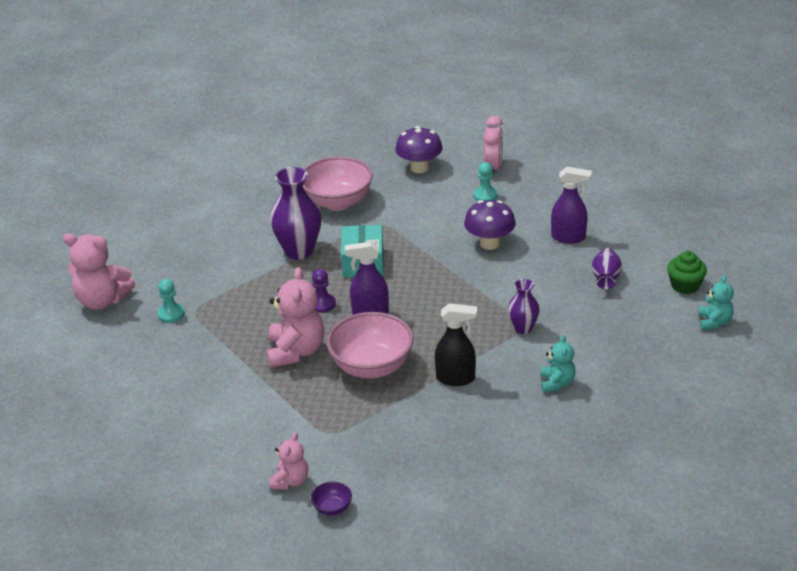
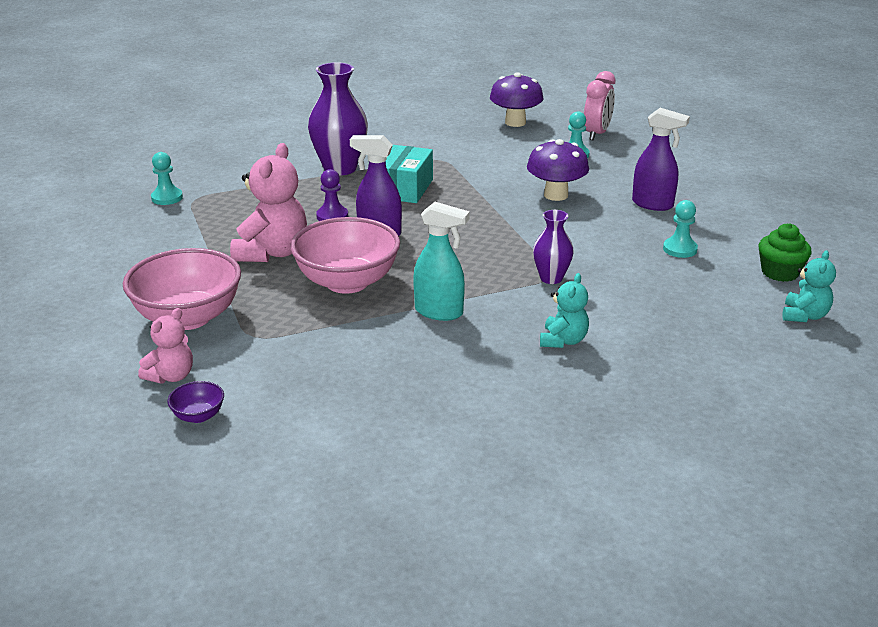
camera: 15 degrees right, 5 degrees down
(102, 300) = (108, 175): pink teddy bear -> none
(337, 202) = (409, 136): pink bowl -> pink bowl (188, 317)
(456, 378) = (439, 312): black spray bottle -> turquoise spray bottle
(606, 279) = (680, 249): purple vase -> turquoise pawn

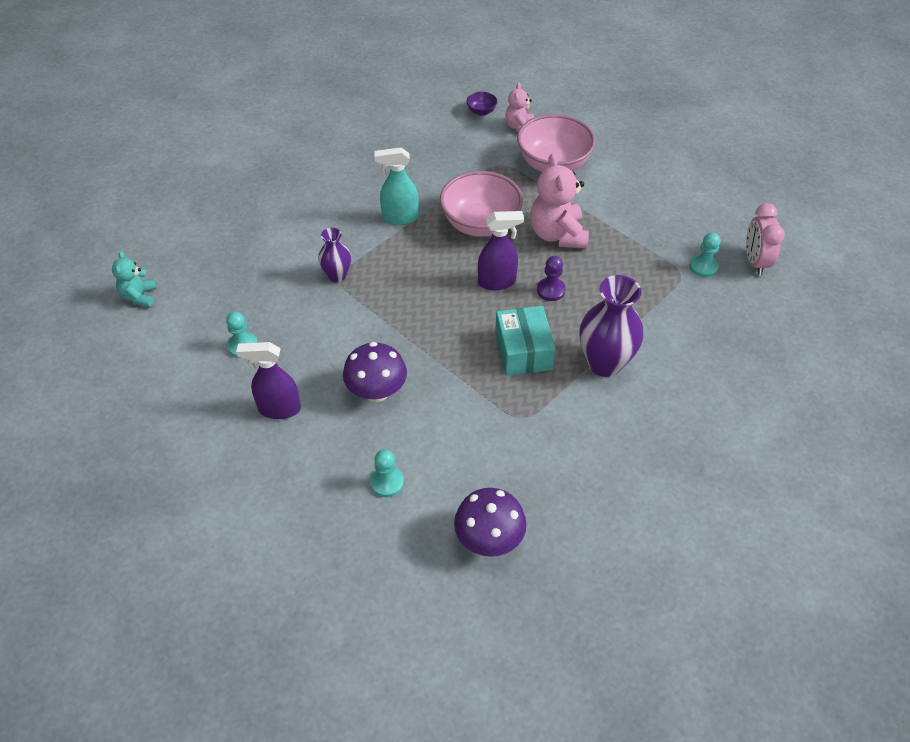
camera: 155 degrees right, 20 degrees up
(563, 340) = (307, 220): turquoise teddy bear -> none
(597, 134) = (379, 547): pink clock -> pink clock (755, 262)
(780, 272) = (156, 342): green cupcake -> none

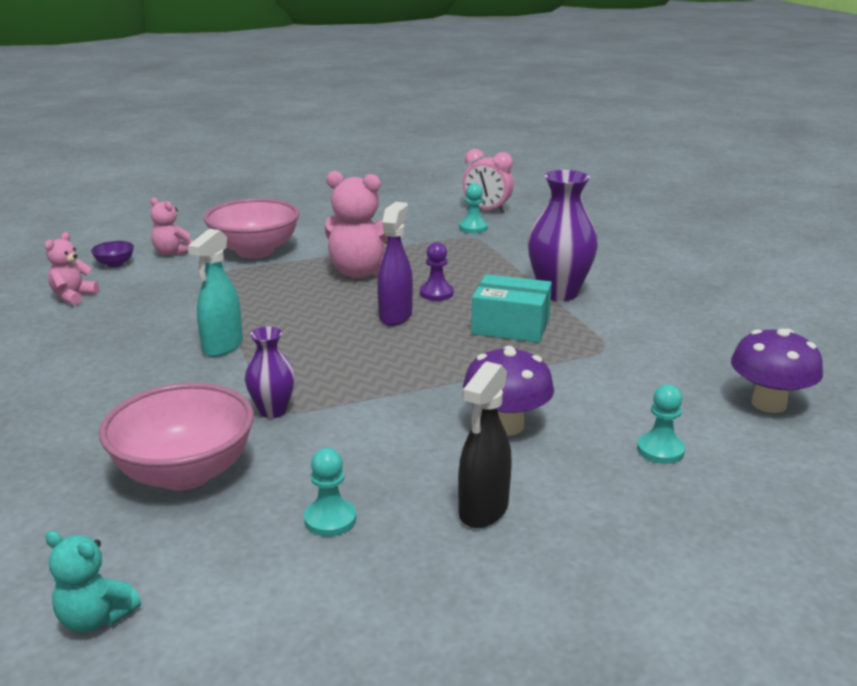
camera: 65 degrees left, 25 degrees down
(279, 409) = (483, 510): purple spray bottle -> black spray bottle
(423, 121) = (73, 296): none -> pink teddy bear
(480, 224) = (295, 304): pink bowl -> pink bowl (185, 473)

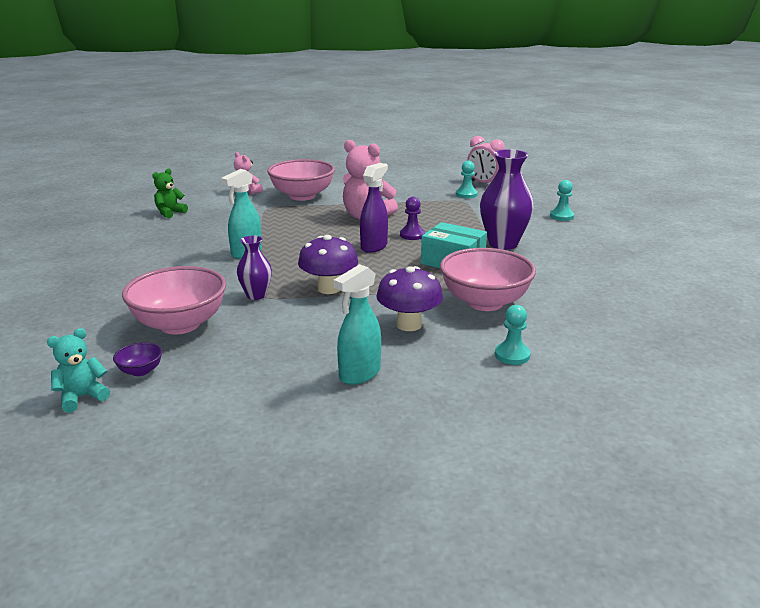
camera: 15 degrees right, 0 degrees up
(73, 296) = (170, 213): pink teddy bear -> green teddy bear
(95, 618) = (82, 397): turquoise teddy bear -> turquoise teddy bear turned 105 degrees clockwise
(115, 264) = (207, 196): purple bowl -> purple bowl (140, 371)
(330, 519) = (254, 364): turquoise pawn -> turquoise pawn (561, 216)
(483, 510) = (359, 374): black spray bottle -> turquoise spray bottle
(583, 379) = (484, 302): none -> pink bowl
(769, 404) = (618, 336): purple mushroom -> purple mushroom (329, 288)

